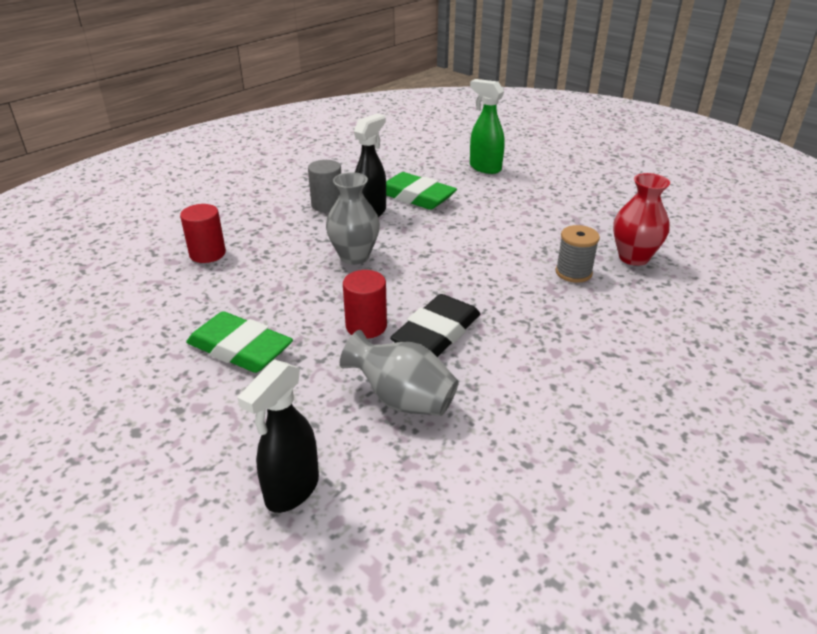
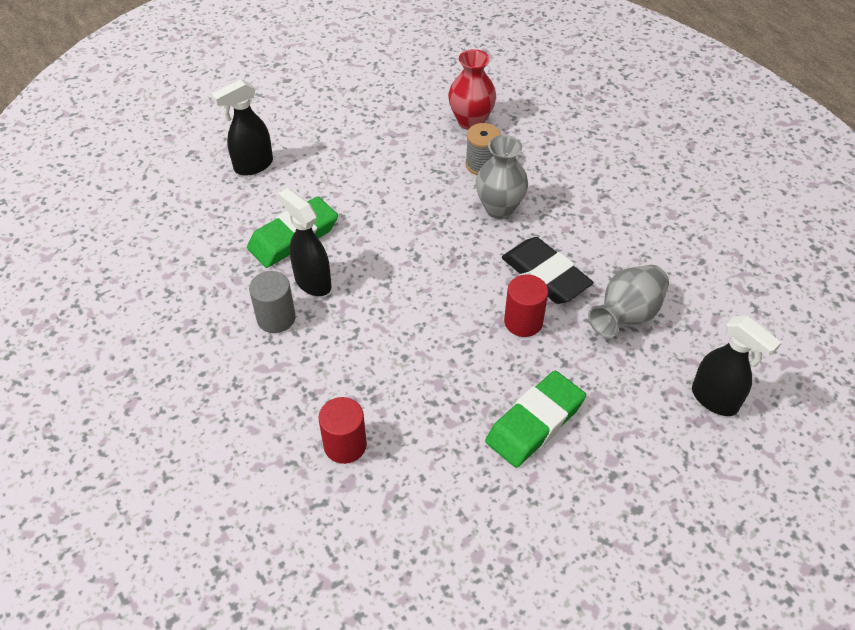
camera: 75 degrees left, 15 degrees up
(354, 256) = (400, 311): grey vase -> grey vase (499, 208)
(484, 168) = (253, 166): green spray bottle -> black spray bottle

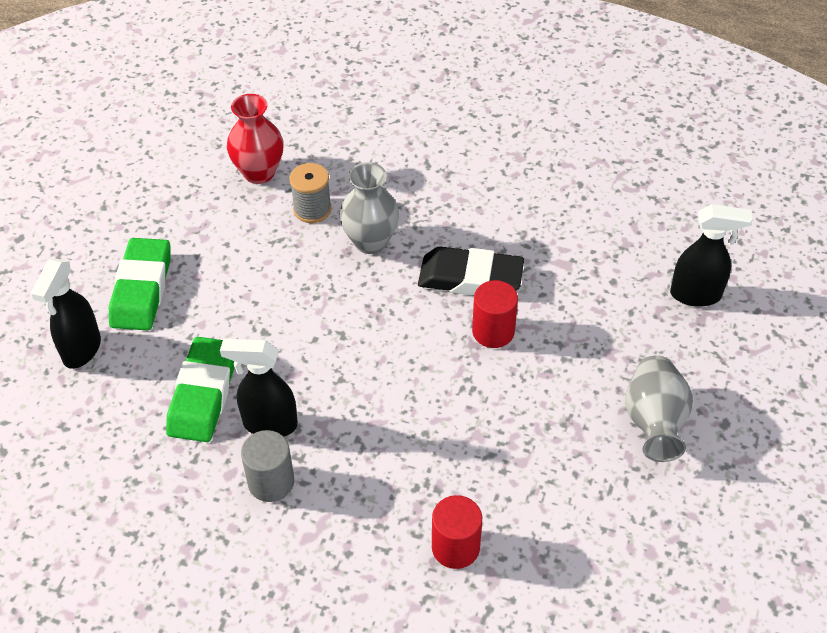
camera: 40 degrees left, 0 degrees up
(535, 423) = (586, 411): green eraser -> green eraser (142, 289)
(626, 315) = (568, 269): grey vase -> grey vase (653, 422)

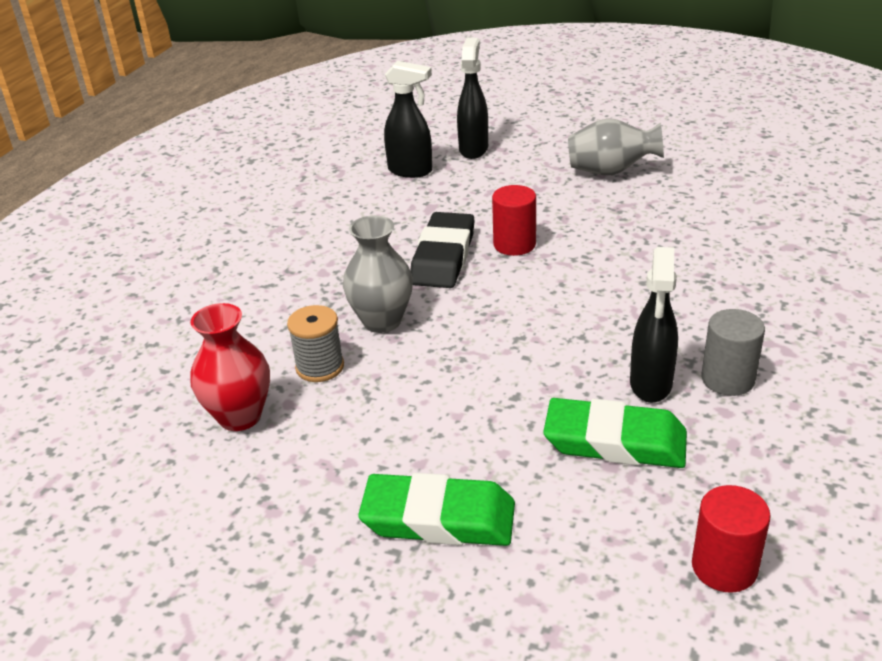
camera: 85 degrees left, 15 degrees down
(81, 350) = (551, 575): black spray bottle -> black spray bottle (411, 171)
(455, 547) = (767, 264): red cylinder -> red cylinder (724, 567)

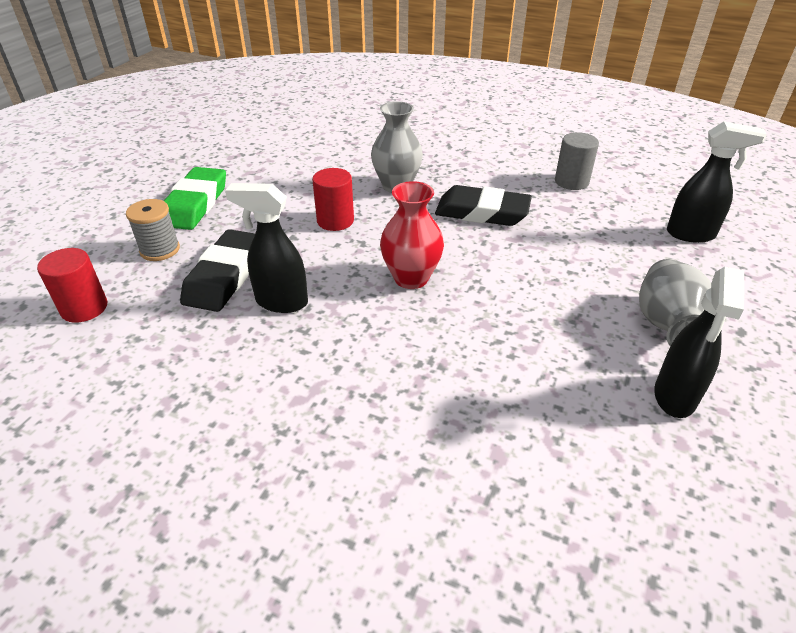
camera: 90 degrees right, 5 degrees up
(240, 416) = (312, 144): red vase -> red vase (411, 278)
(320, 367) = (351, 165): grey spool -> grey spool (160, 250)
(411, 171) = (632, 199): black spray bottle -> black spray bottle (674, 397)
(514, 244) = (502, 248): red cylinder -> red cylinder (335, 221)
(615, 441) = (225, 276): green eraser -> black eraser
(727, 379) = (271, 348): grey cylinder -> grey cylinder (571, 182)

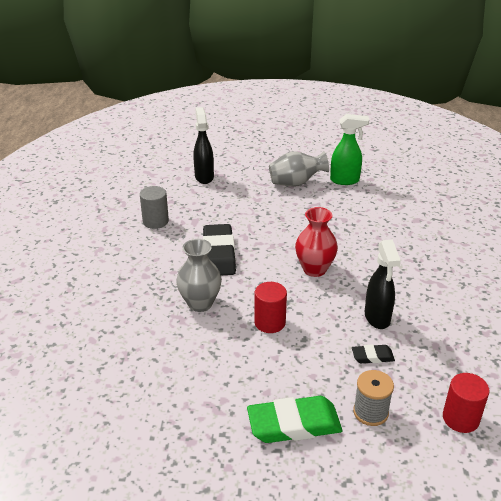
camera: 110 degrees left, 5 degrees down
(225, 276) = (372, 356): black eraser -> black eraser, size x0.51
(674, 397) = (345, 180): black spray bottle -> green spray bottle

